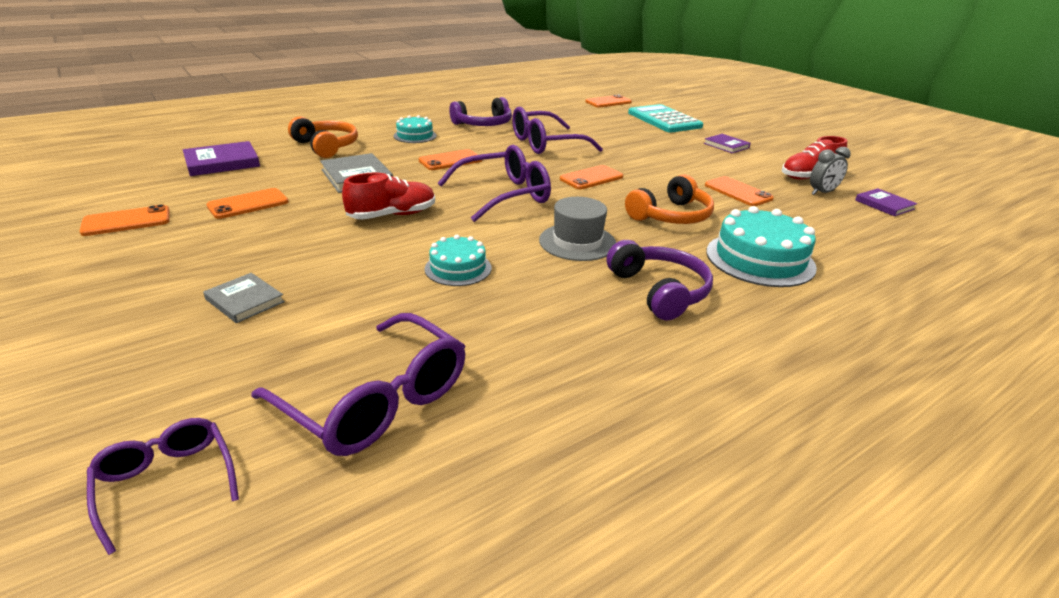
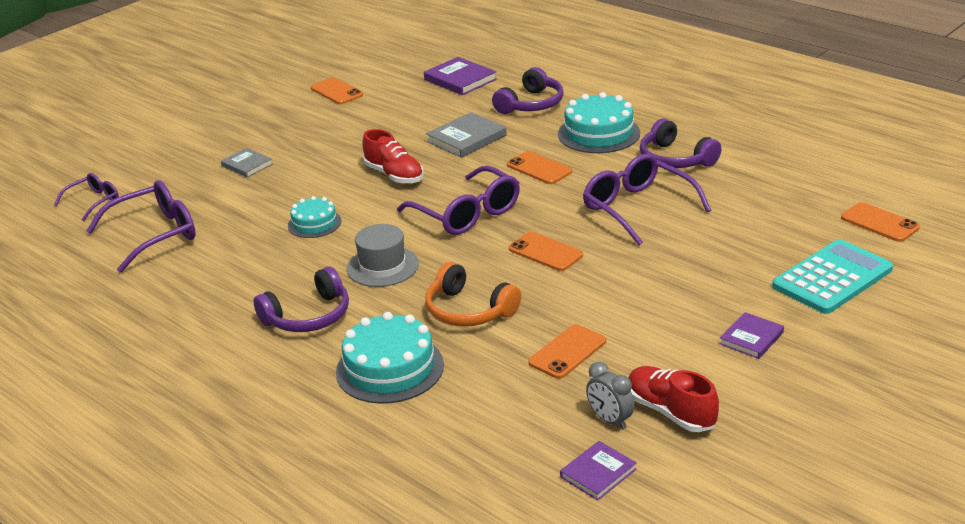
camera: 80 degrees right, 0 degrees up
(245, 300) = (247, 165): grey book -> grey book turned 75 degrees counterclockwise
(248, 204) = (385, 117): orange phone -> none
(326, 146) = (531, 104): orange headphones -> purple headphones
(377, 401) = (155, 234): purple glasses -> purple glasses turned 150 degrees counterclockwise
(415, 136) = (598, 133): turquoise cake -> turquoise cake, size x1.68

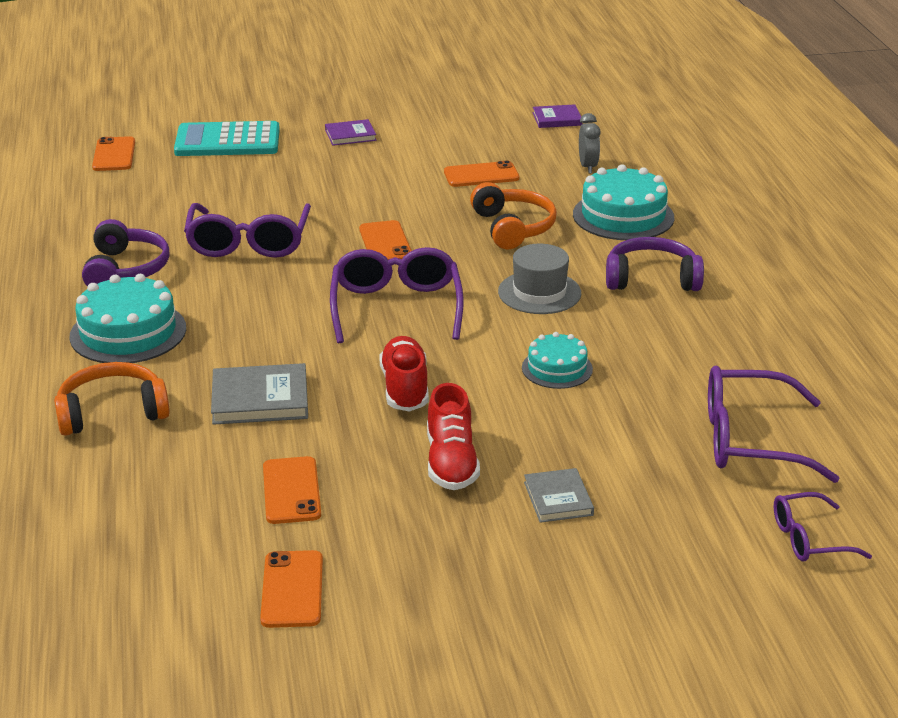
camera: 145 degrees left, 0 degrees up
(460, 79) = (109, 510): purple book -> none
(531, 104) = (112, 412): purple headphones -> orange headphones
(539, 168) = (255, 322): orange phone -> orange phone (291, 491)
(610, 420) = (512, 135): grey clock -> grey clock (588, 167)
(670, 412) = (469, 125): red shoe -> red shoe (451, 462)

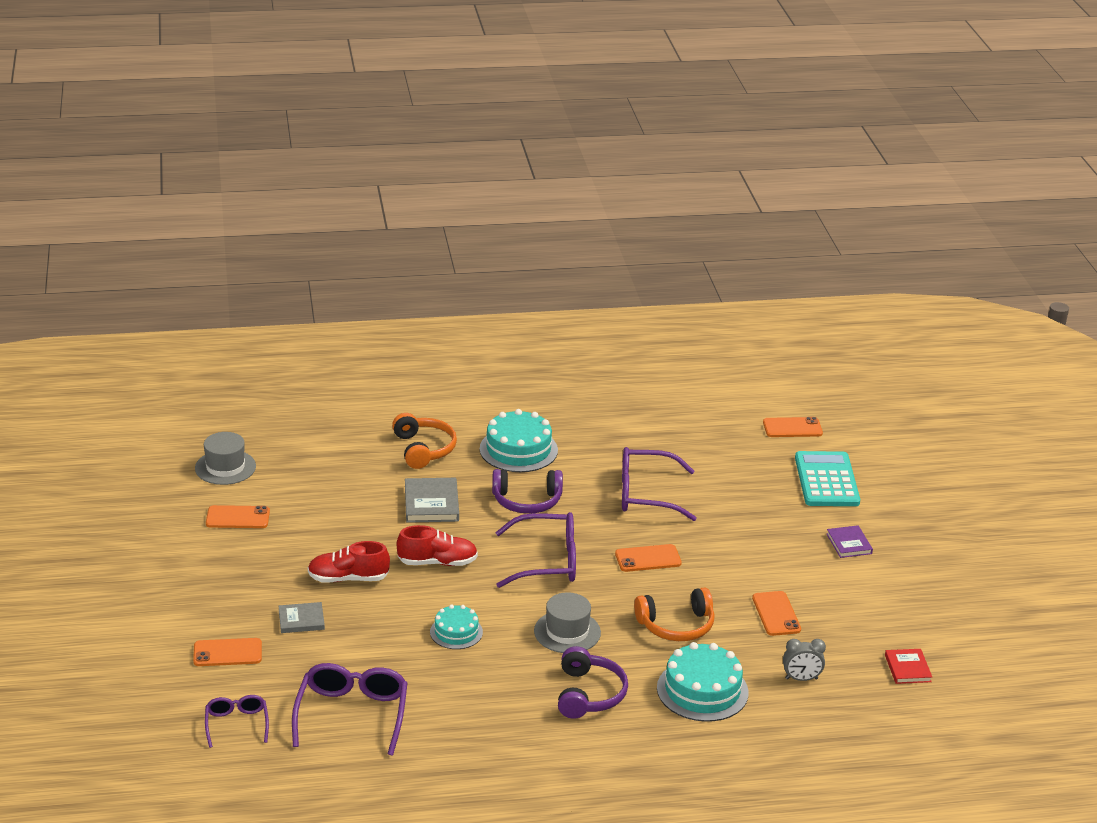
camera: 90 degrees right, 0 degrees up
(126, 270) = (604, 444): purple headphones -> purple headphones (527, 501)
(132, 621) = (225, 467): none -> grey hat
(291, 491) = (329, 516): orange phone -> orange phone (227, 653)
(557, 119) = (907, 668): purple book -> red book

